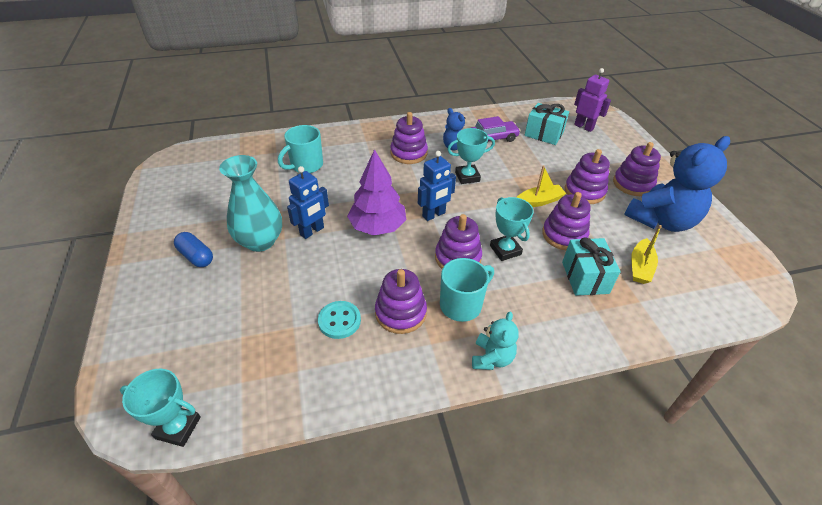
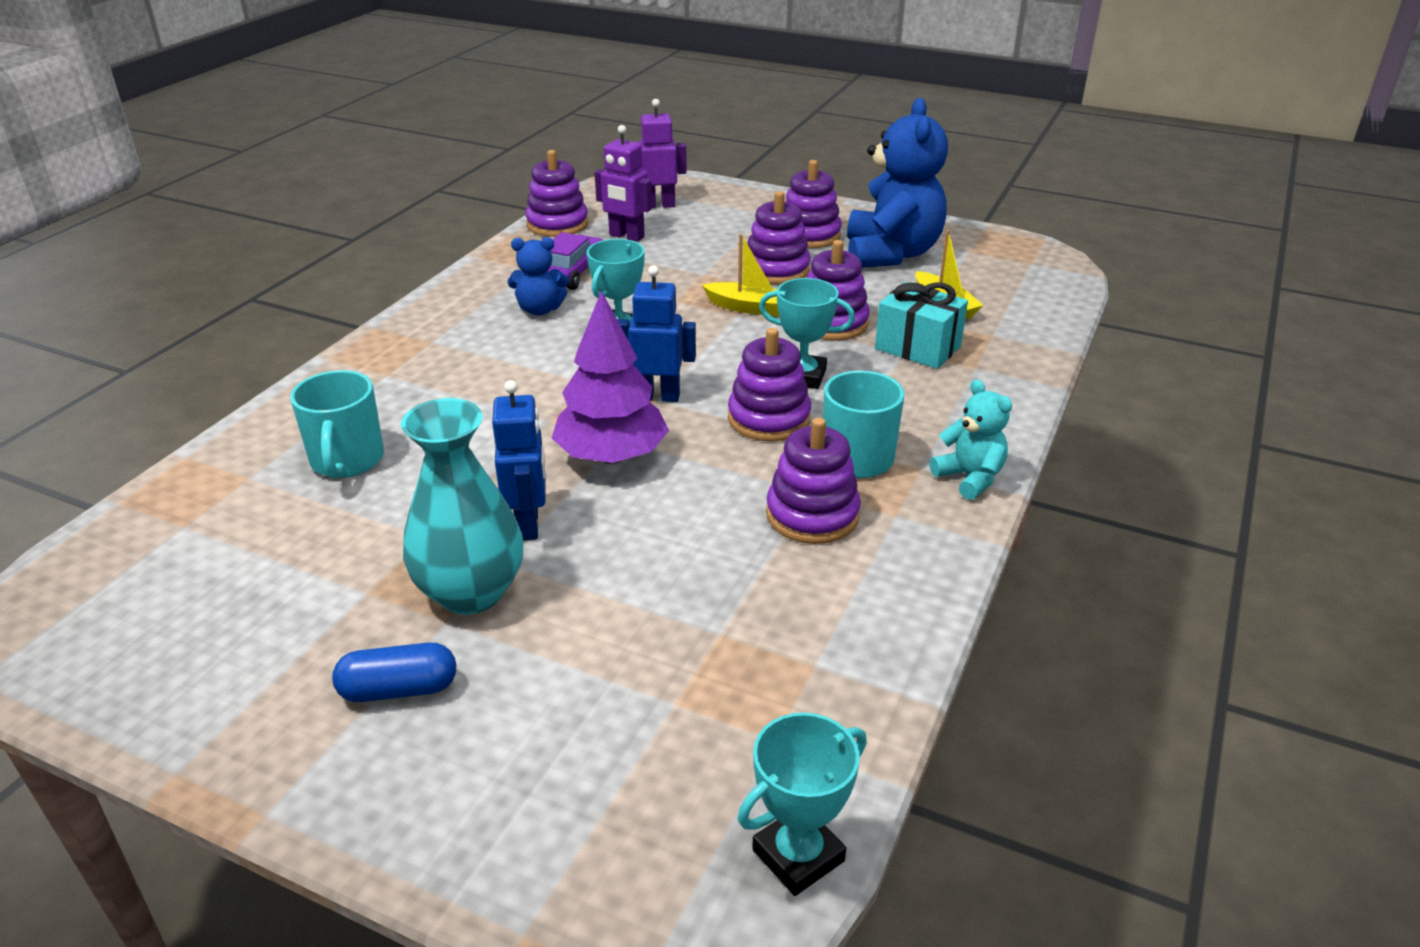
camera: 50 degrees left, 10 degrees down
(339, 321) = (762, 579): turquoise button -> none
(409, 153) = (487, 352): purple stacking toy -> purple stacking toy (557, 224)
(434, 215) = (657, 396): blue robot -> blue robot turned 90 degrees counterclockwise
(539, 201) = (748, 307): yellow boat -> yellow boat turned 90 degrees clockwise
(543, 134) = (626, 236): turquoise gift -> purple robot

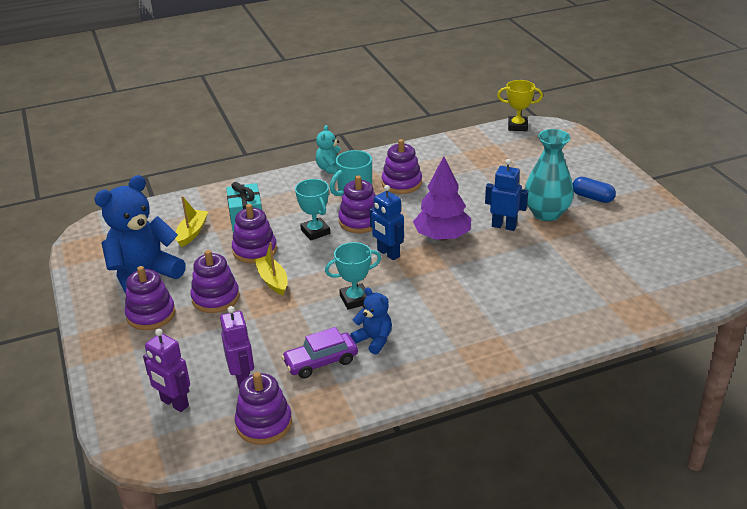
camera: 135 degrees left, 0 degrees up
(347, 461) = (556, 290): turquoise mug -> none
(528, 524) = (504, 226): blue robot -> blue robot turned 75 degrees clockwise
(798, 855) = (517, 126): turquoise trophy -> yellow trophy

